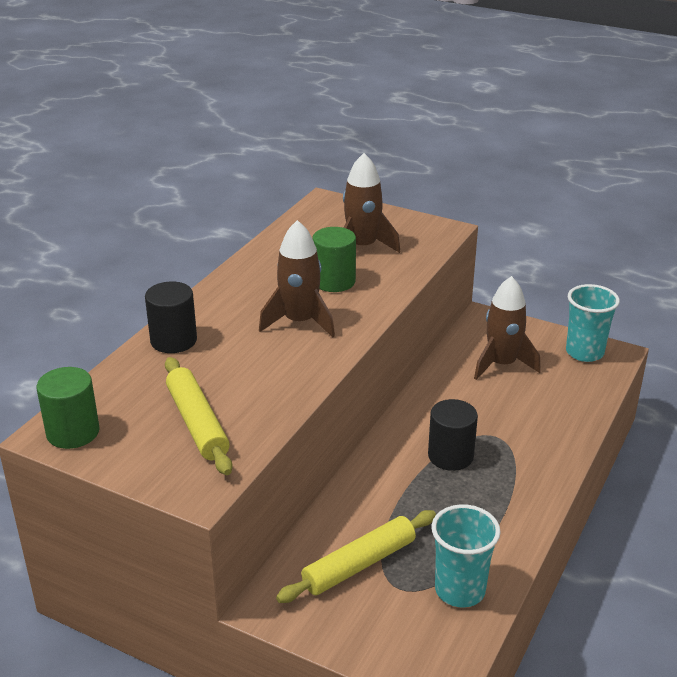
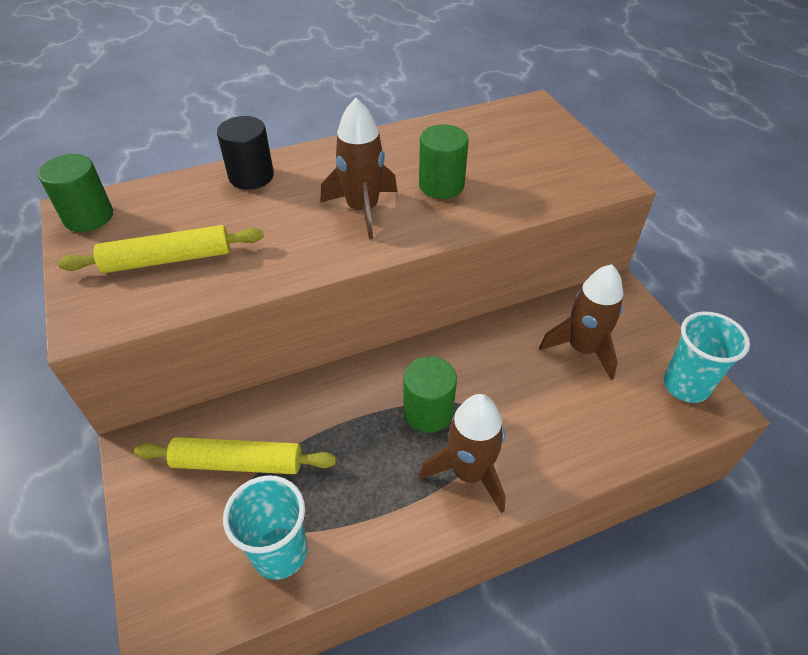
camera: 40 degrees right, 15 degrees up
(197, 423) = (168, 259): yellow rolling pin -> yellow rolling pin turned 60 degrees clockwise
(362, 247) = (509, 164): brown rocket -> brown rocket (469, 472)
(450, 456) = (428, 412): black cylinder -> green cylinder

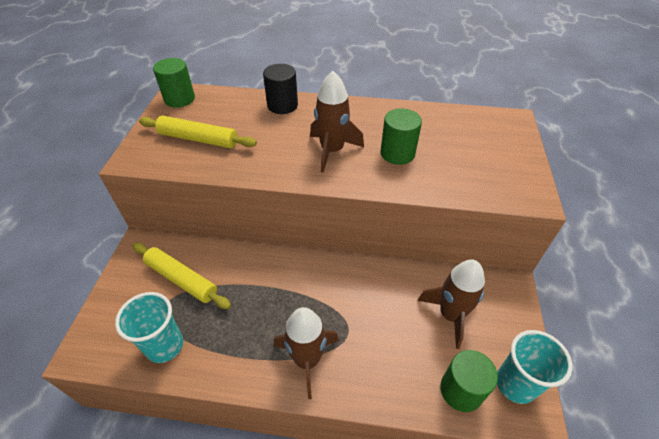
camera: 30 degrees right, 0 degrees up
(428, 412) = (310, 305): green cylinder -> green cylinder (461, 390)

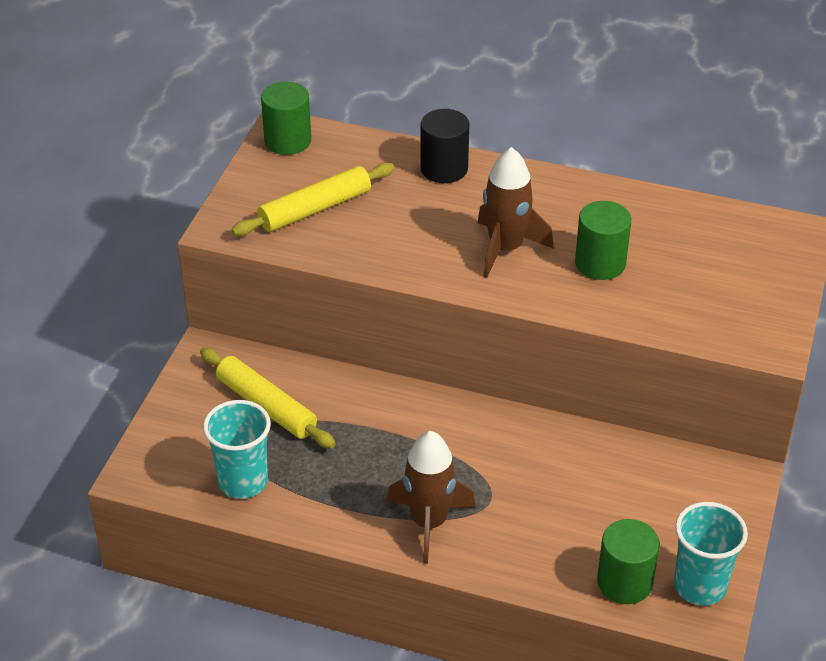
camera: 10 degrees right, 5 degrees down
(198, 139) = (315, 209): yellow rolling pin -> yellow rolling pin turned 60 degrees counterclockwise
(450, 315) = (640, 499): brown rocket -> none

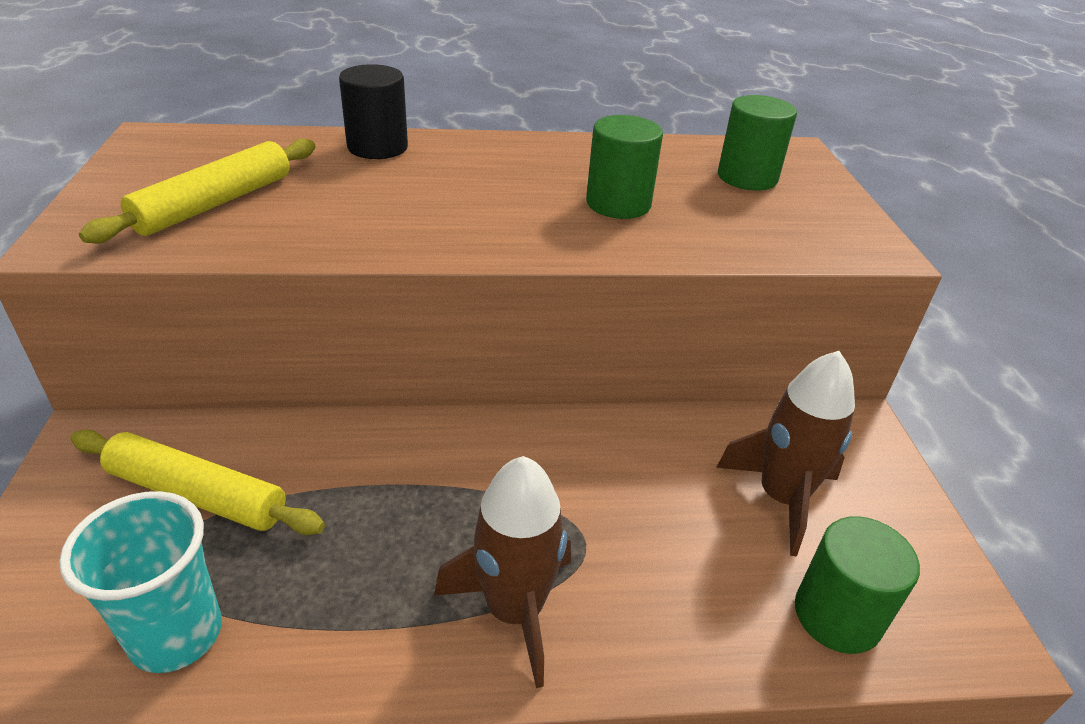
camera: 25 degrees left, 5 degrees down
(287, 141) = (160, 146): green cylinder -> green cylinder (747, 177)
(505, 248) = (495, 206): brown rocket -> brown rocket (781, 497)
(700, 586) = (929, 587): turquoise cup -> none

